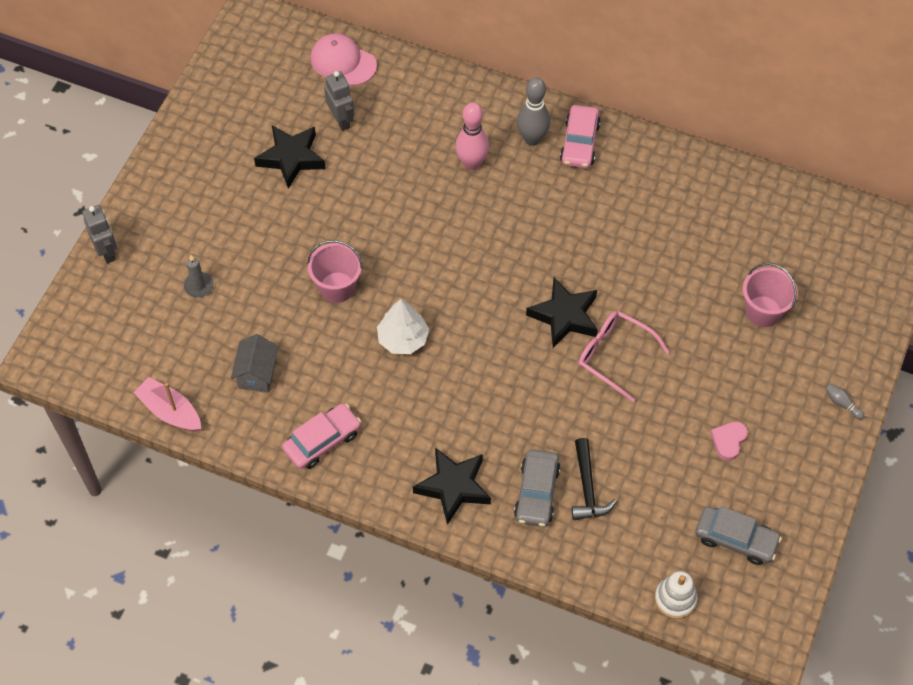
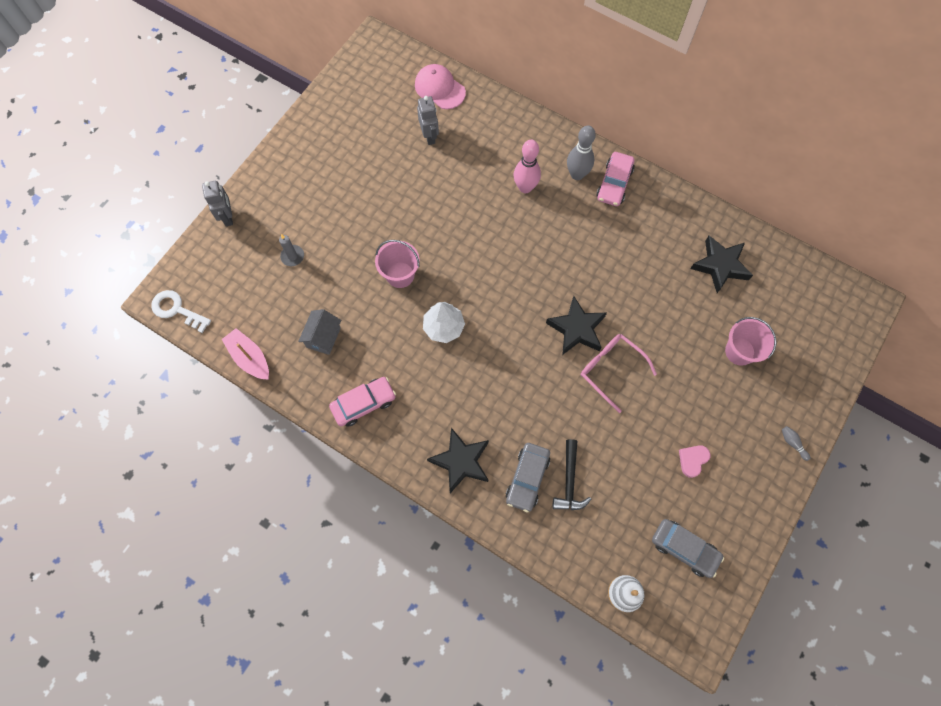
camera: 10 degrees right, 10 degrees up
(66, 370) = (177, 310): none -> white key
(291, 158) = (385, 161): black star -> black star (720, 266)

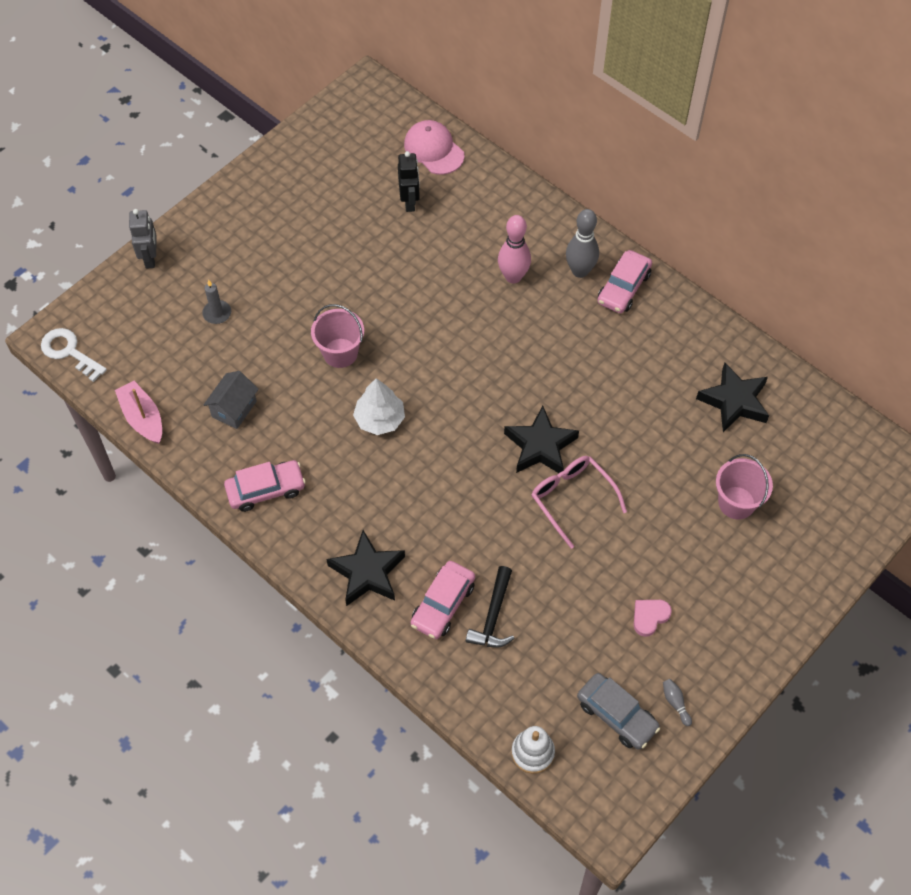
camera: 10 degrees right, 10 degrees down
(429, 136) = (409, 202): grey robot -> black robot
(527, 478) = (443, 604): grey car -> pink car
(792, 443) = (778, 618): grey bowling pin -> grey bowling pin (675, 703)

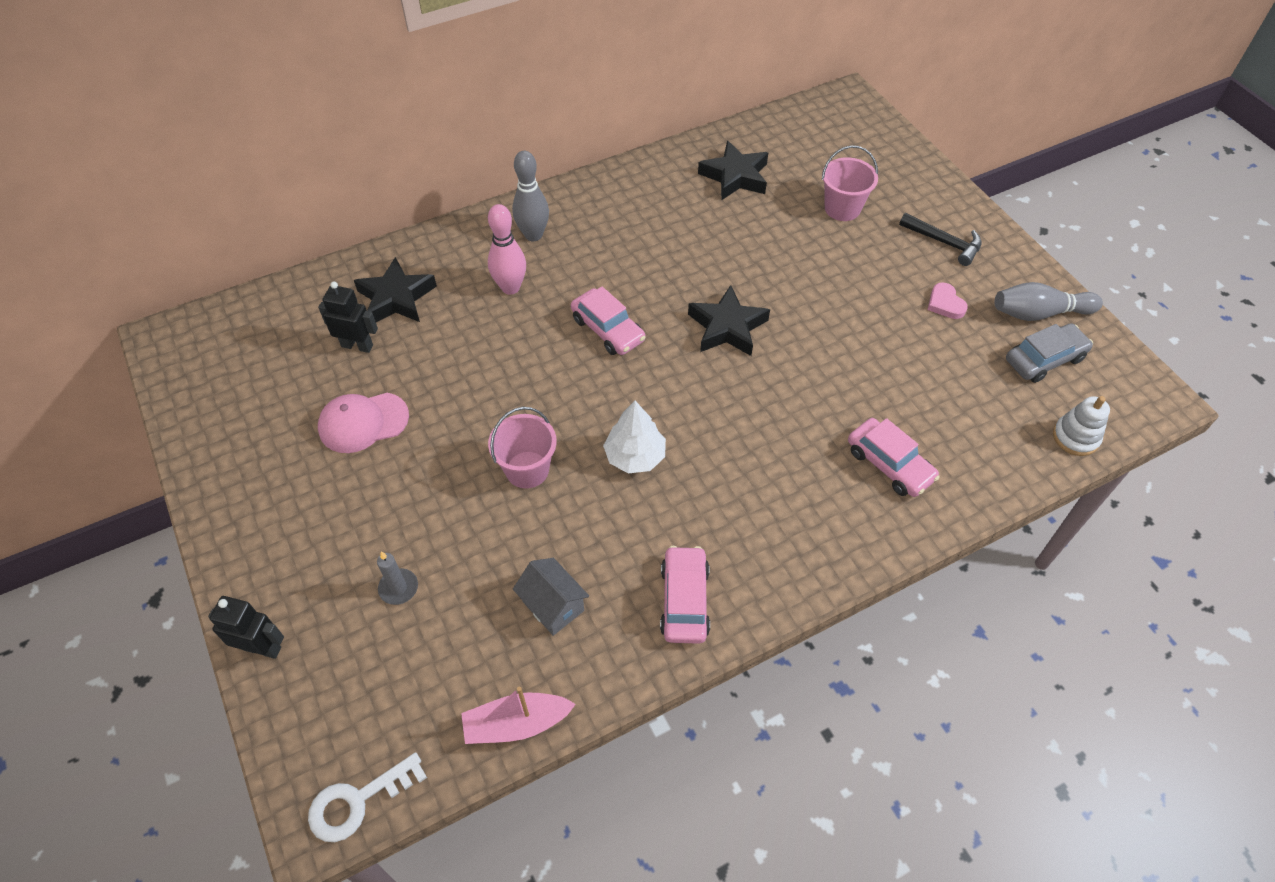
camera: 70 degrees left, 5 degrees down
(150, 258) = (262, 648): grey robot -> black robot
(367, 572) = (830, 524): black star -> black star (396, 298)
(434, 149) = (301, 304): pink cap -> pink cap (363, 422)
(493, 616) = (914, 424): black hammer -> black hammer (944, 242)
(572, 499) = (797, 321): pink glasses -> none
(623, 288) = (571, 210): pink car -> pink car (608, 329)
(675, 703) = (1039, 313): grey bowling pin -> grey bowling pin, size x2.24

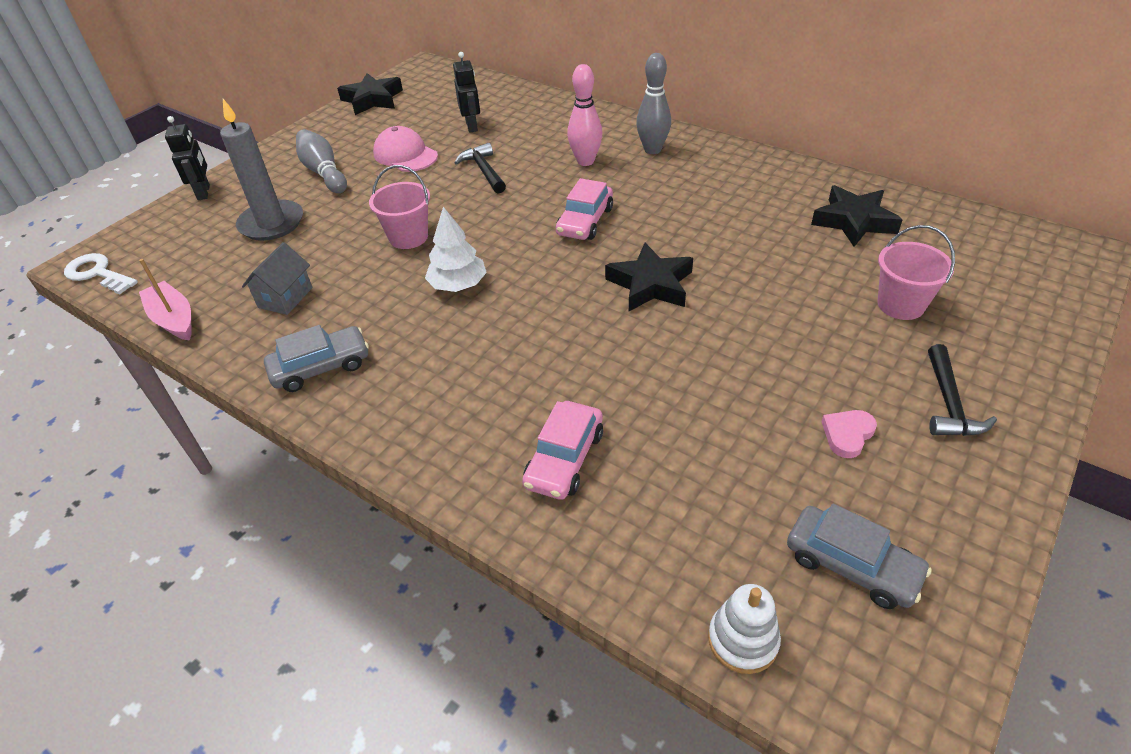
camera: 65 degrees right, 10 degrees down
(396, 298) = (529, 122): black star -> black star (372, 99)
(398, 588) = (271, 223): grey candle -> grey candle, size x2.07
(457, 368) = (484, 171): none -> black hammer
(684, 600) = (321, 367): pink car -> grey car
(1039, 313) = (930, 535): grey bowling pin -> grey bowling pin (324, 172)

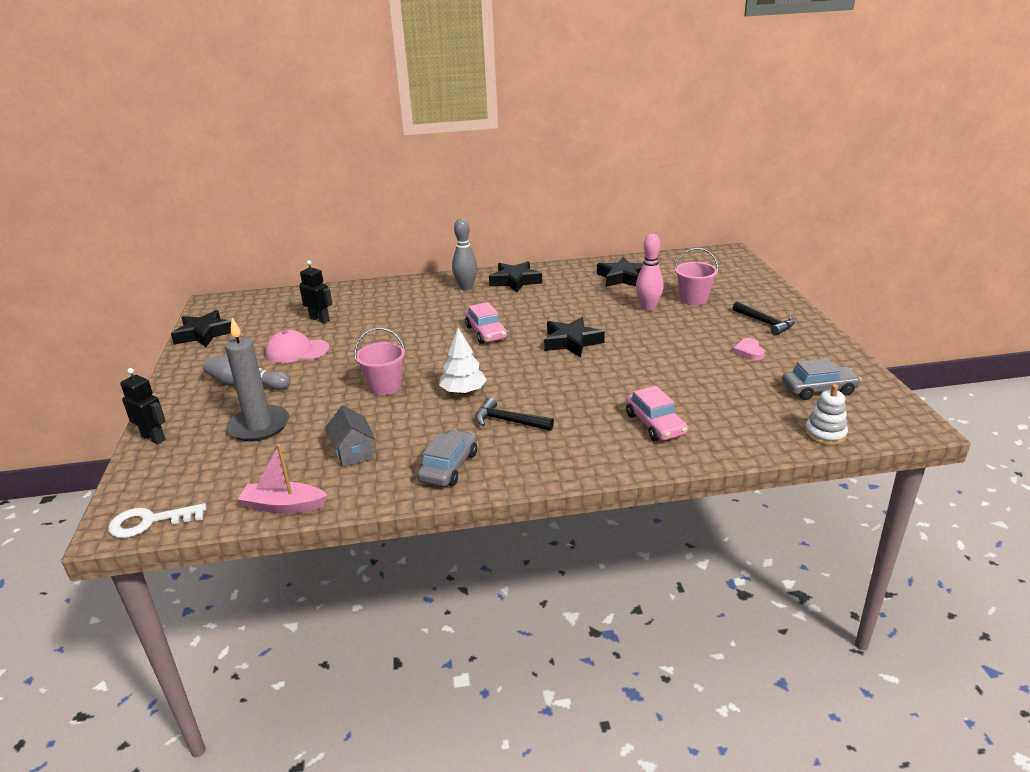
camera: 45 degrees left, 15 degrees down
(484, 171) = (374, 336): black hammer -> black hammer (508, 421)
(585, 161) = (434, 307): pink bowling pin -> pink bowling pin (648, 308)
(716, 165) = (515, 281): none -> black star

